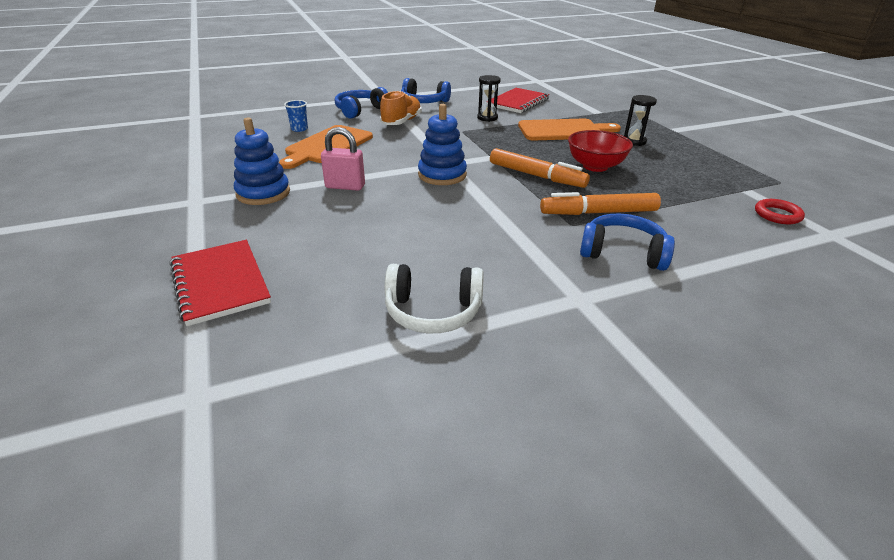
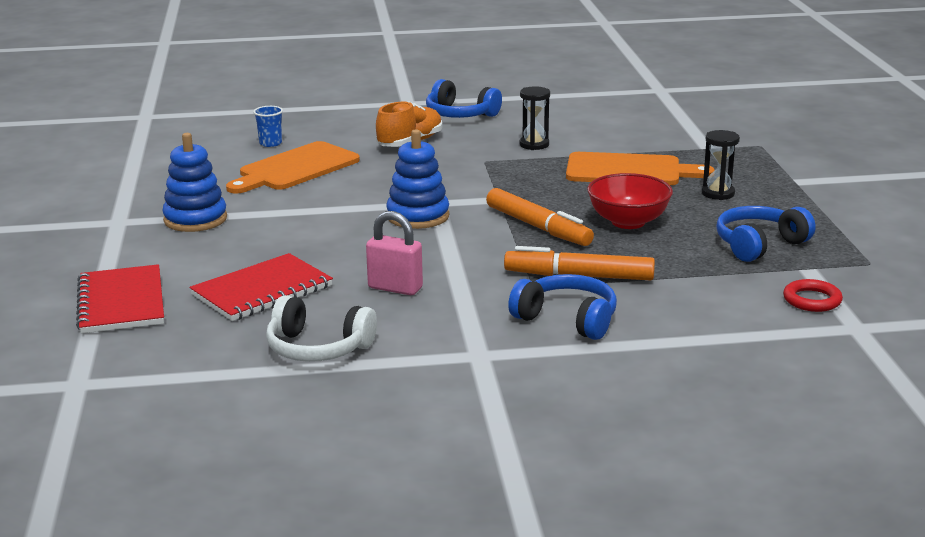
camera: 15 degrees right, 10 degrees down
(345, 186) = (292, 220): pink padlock -> pink padlock (395, 288)
(360, 110) = (363, 122): blue headphones -> blue headphones (759, 245)
(518, 102) = (598, 124): red notebook -> red notebook (262, 291)

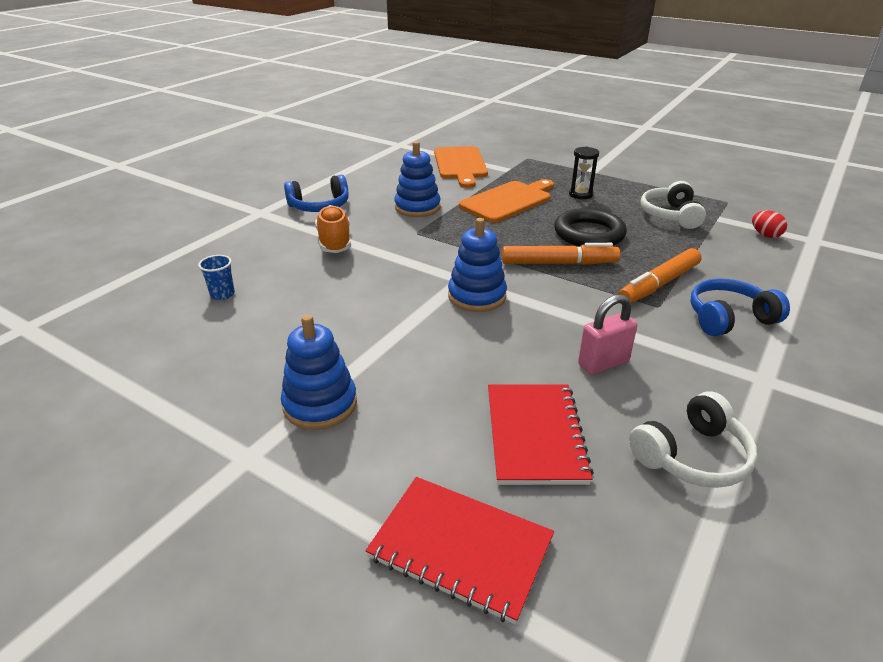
camera: 50 degrees left, 10 degrees up
(295, 168) = (296, 306): orange cutting board -> orange cutting board (460, 165)
(534, 145) = (417, 207): black hourglass -> blue stacking toy
(628, 222) = (589, 234): red bowl -> black ring
(759, 245) = (670, 215): blue headphones -> white headphones
(812, 300) = (765, 235): red ring -> red egg

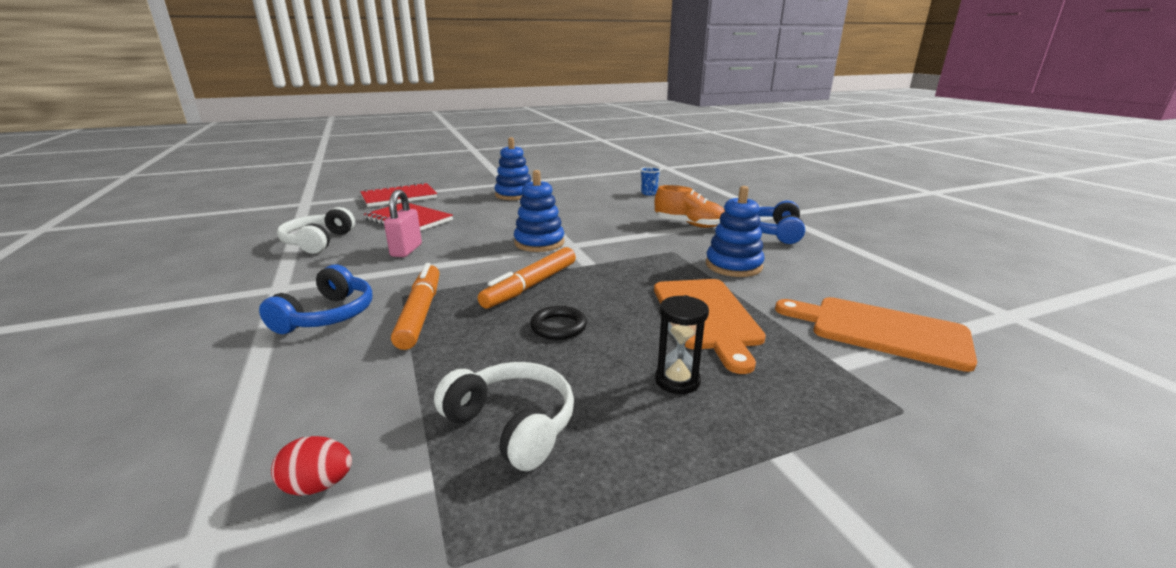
camera: 125 degrees right, 10 degrees down
(589, 234) = (558, 327): black ring -> black ring, size x0.56

